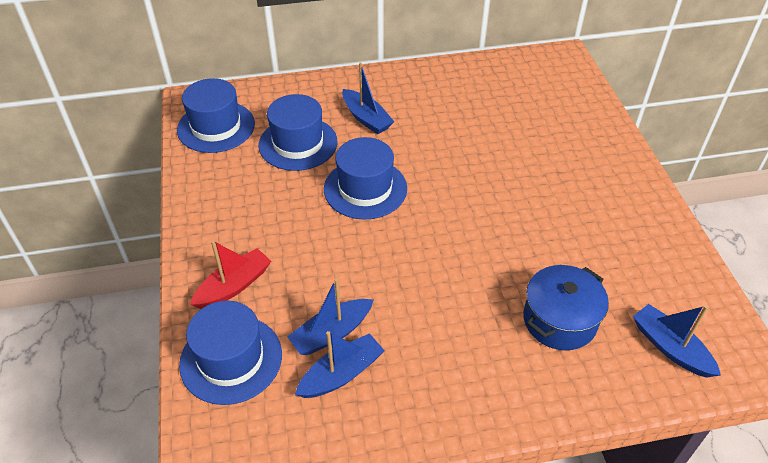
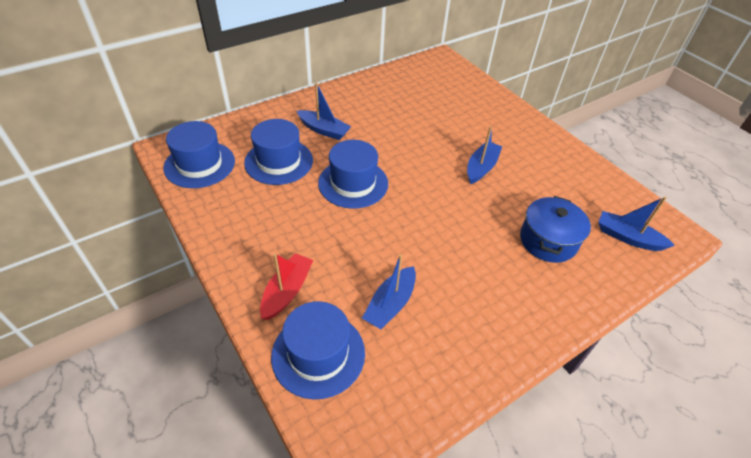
camera: 25 degrees left, 0 degrees up
(341, 374) = (416, 334): blue boat -> blue boat (481, 167)

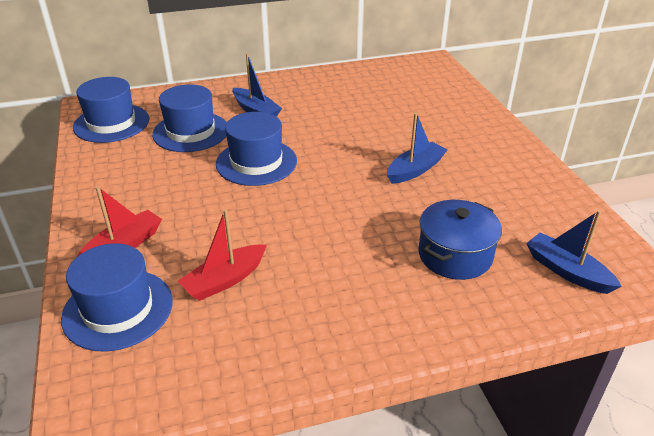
camera: 20 degrees right, 10 degrees down
(390, 304) = (225, 280): blue boat -> red boat

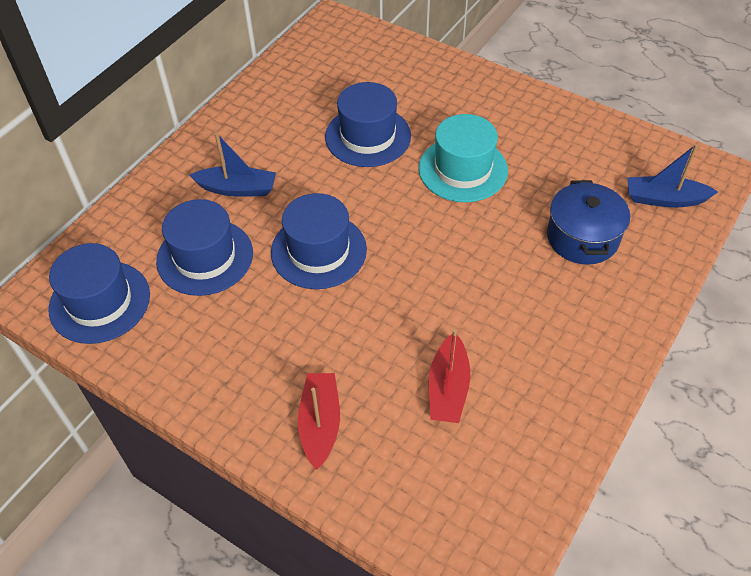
camera: 40 degrees left, 15 degrees up
(118, 309) = (400, 481): blue hat -> blue hat (368, 136)
(415, 170) = (463, 169): blue boat -> turquoise hat

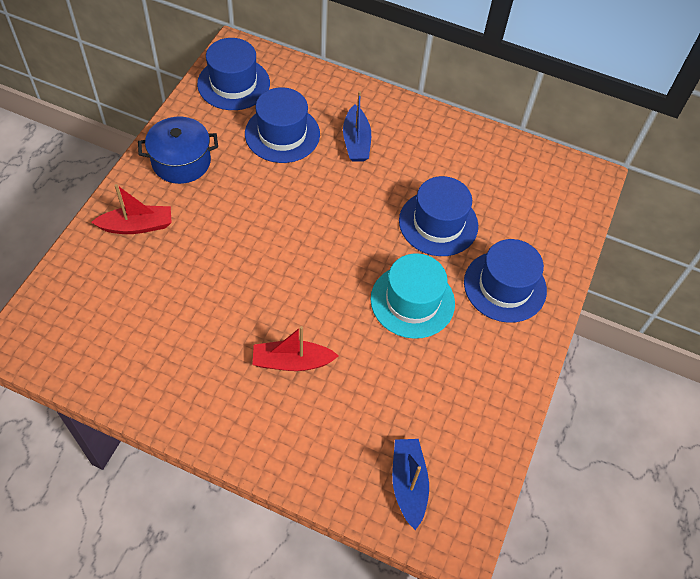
camera: 75 degrees right, 5 degrees up
(318, 251) = (298, 204): blue hat -> blue hat (505, 286)
(448, 388) = (171, 305): red boat -> red boat (292, 362)
(582, 237) = (344, 405): blue pot -> blue pot (181, 162)

